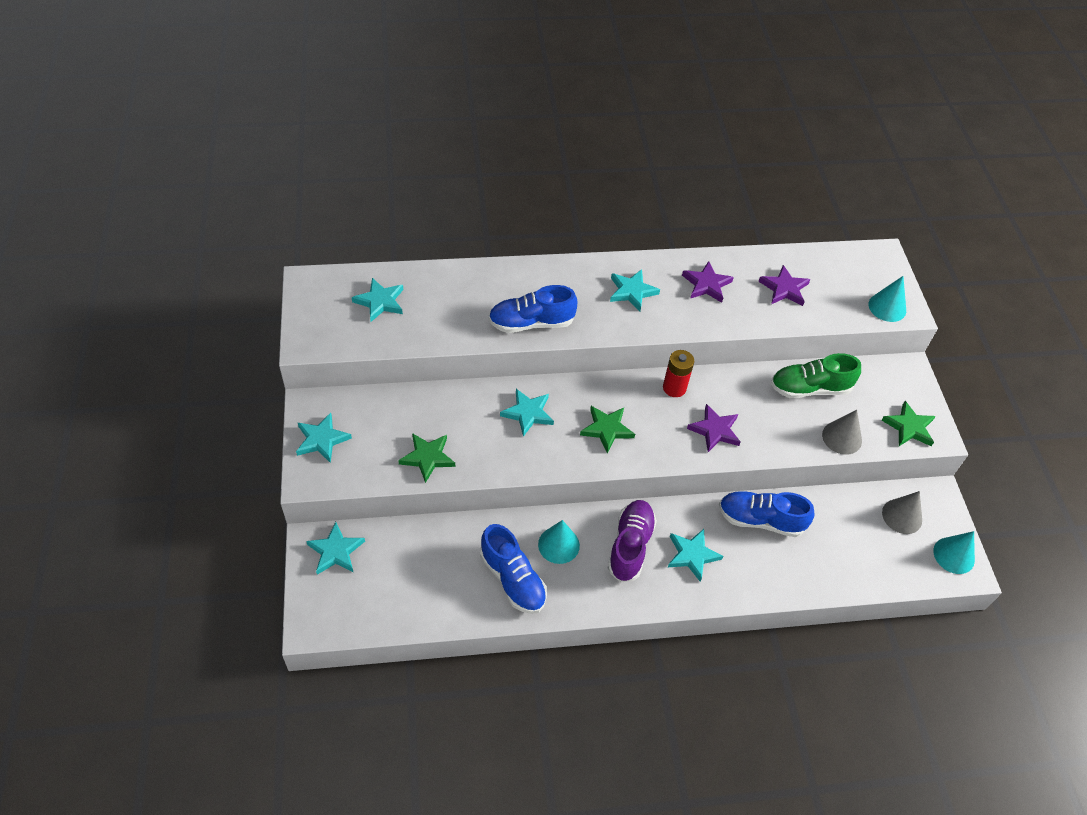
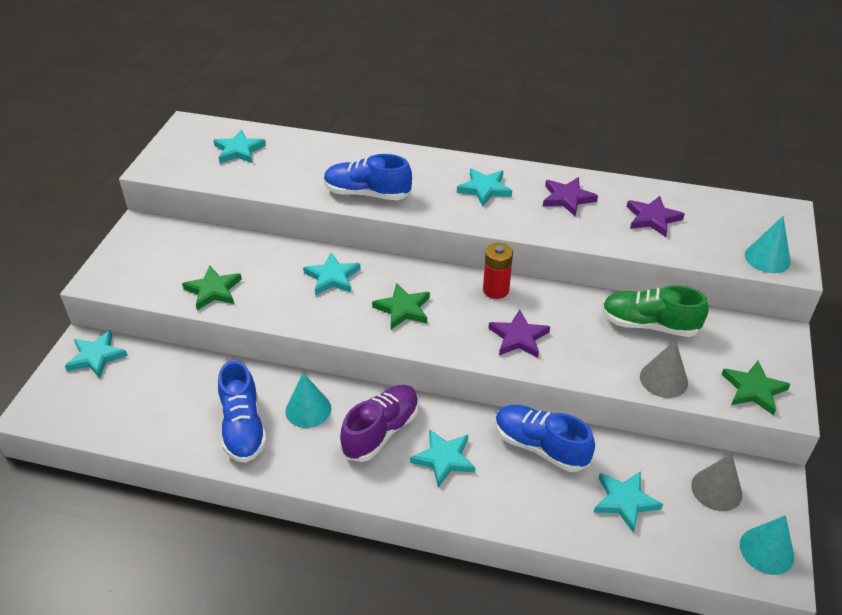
camera: 25 degrees right, 10 degrees down
(321, 440) = (129, 253): turquoise star -> turquoise star (625, 501)

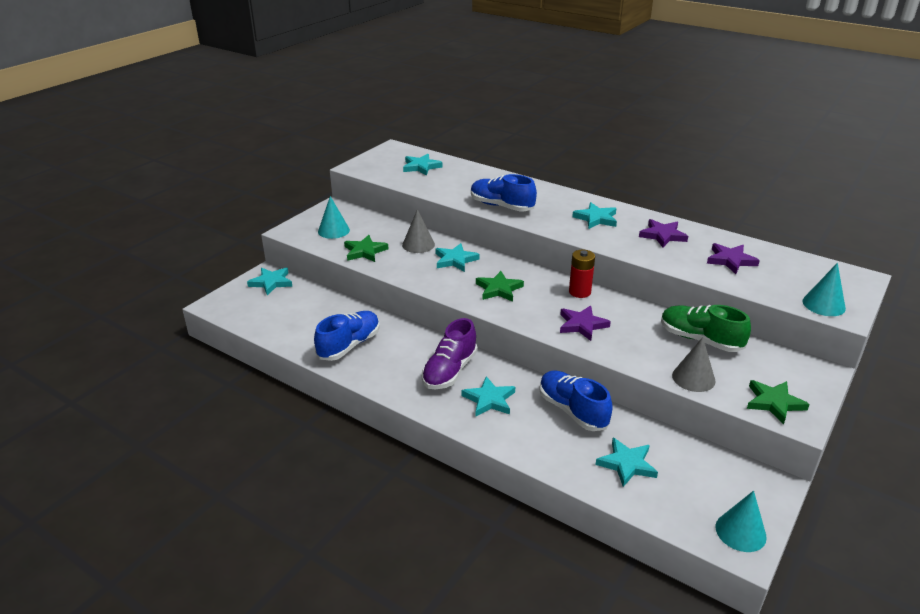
camera: 20 degrees right, 10 degrees down
(243, 427) = (349, 345): blue shoe -> blue shoe turned 150 degrees counterclockwise
(308, 409) = (402, 345): turquoise cone -> turquoise cone (333, 230)
(381, 431) = (449, 371): purple shoe -> purple shoe turned 150 degrees clockwise
(716, 489) = (715, 477): grey cone -> grey cone (418, 244)

